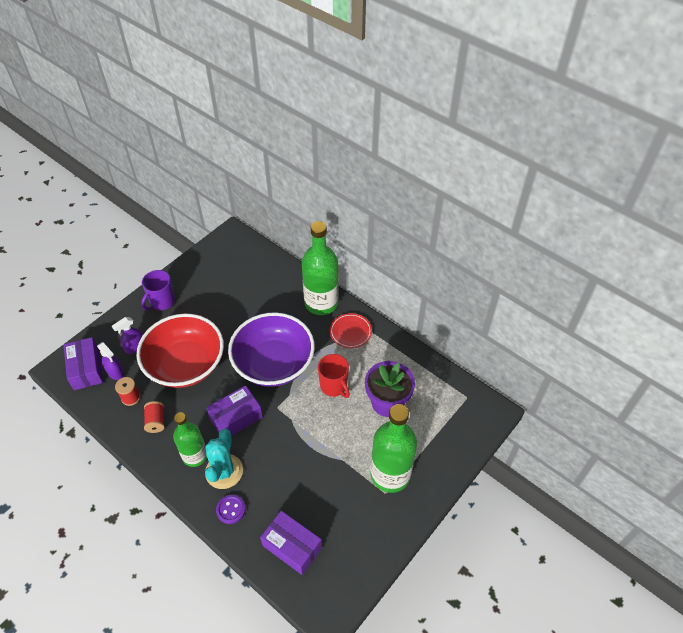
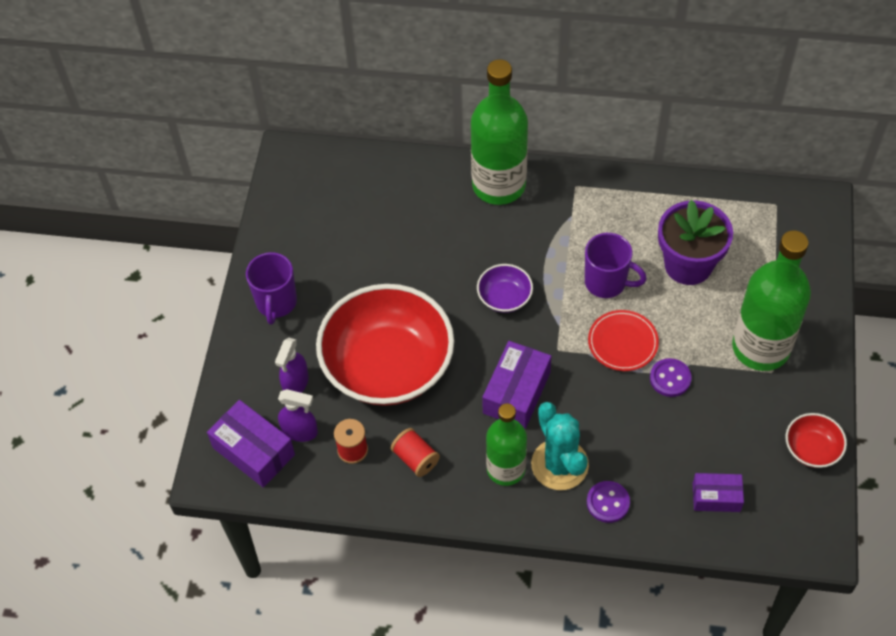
camera: 30 degrees left, 5 degrees up
(273, 363) = (504, 297): purple bowl -> purple bowl, size x0.43
(292, 546) = (716, 497): purple box -> purple box, size x0.64
(324, 461) = (670, 378): none -> purple button
(334, 386) = (606, 282): red mug -> purple mug
(350, 332) = (569, 202): red plate -> red plate (623, 342)
(371, 554) = (812, 449): none -> red bowl

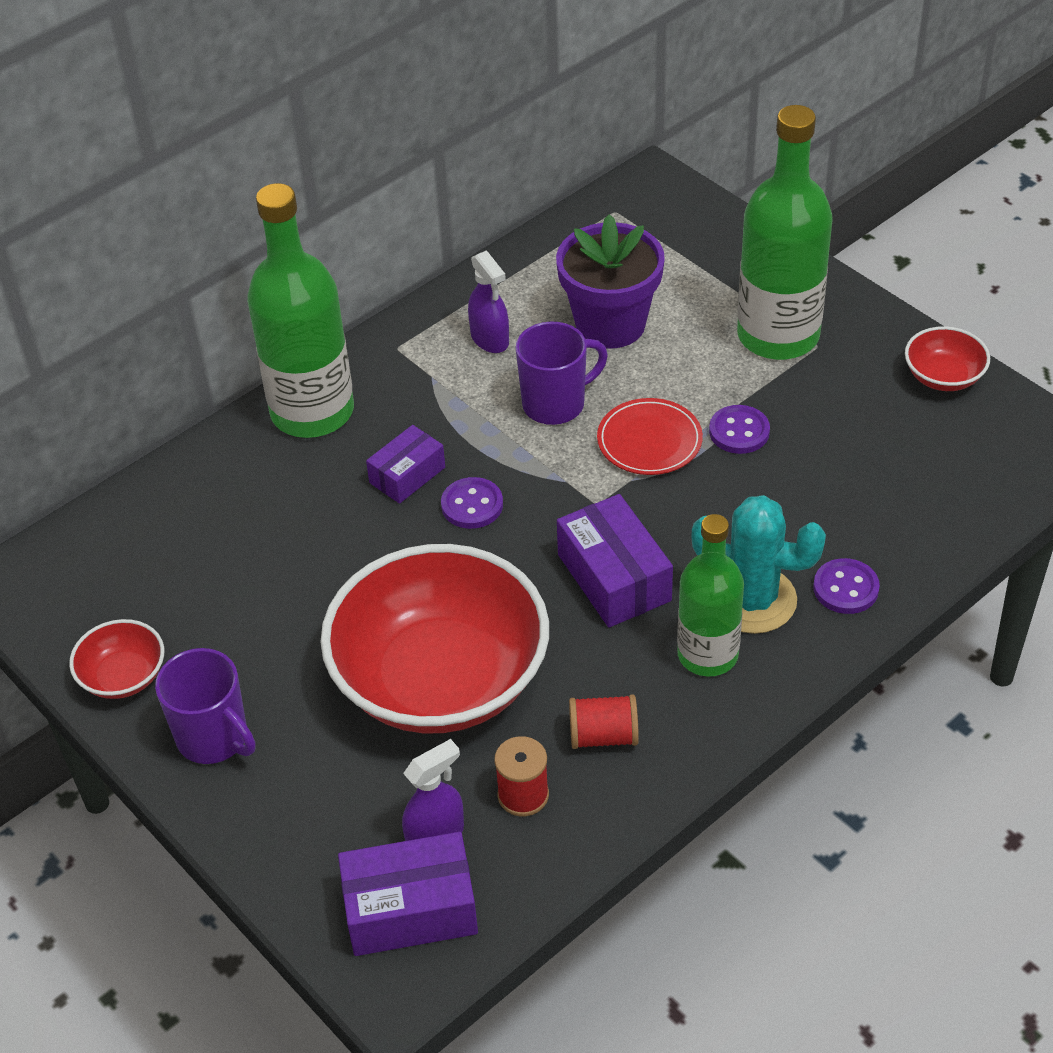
camera: 50 degrees left, 10 degrees down
(278, 241) = (123, 676): none -> red bowl
(295, 383) = (359, 795): purple spray bottle -> purple spray bottle (490, 339)
(504, 297) = (472, 505): purple bowl -> purple button
(716, 497) = (928, 490): purple box -> purple box (407, 475)

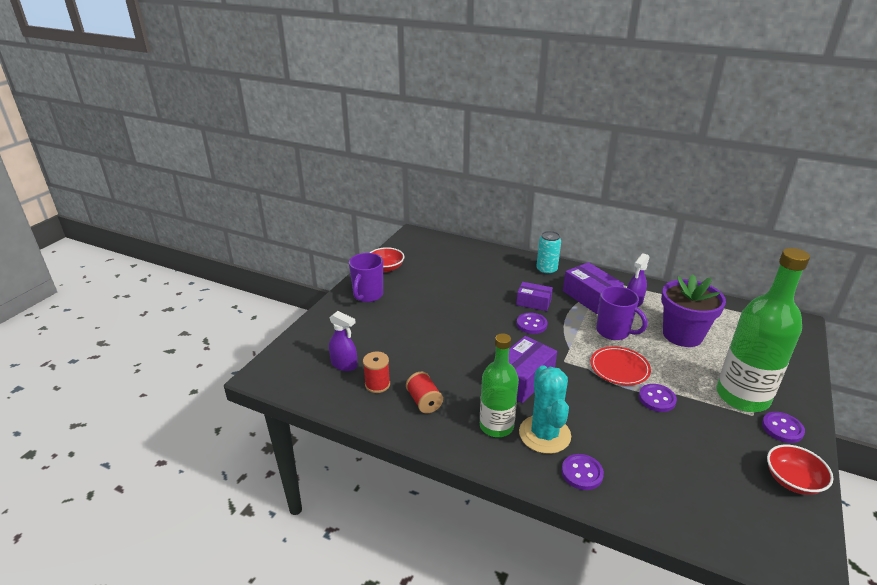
camera: 65 degrees right, 15 degrees down
(312, 411) = (546, 270): green bottle -> turquoise can
(410, 910) = (304, 368): purple box -> purple box (590, 297)
(440, 679) = (428, 342): red bowl -> none
(855, 332) = (782, 428): none -> purple button

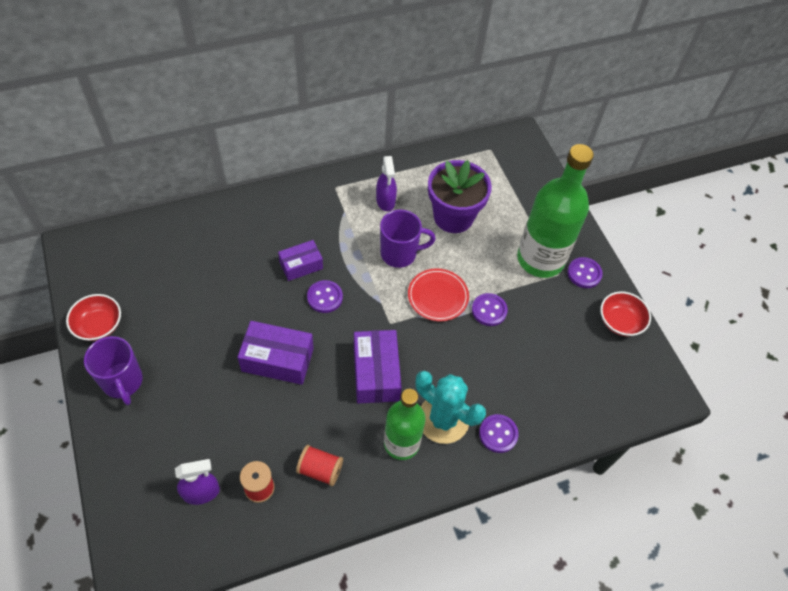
camera: 50 degrees left, 25 degrees up
(546, 270) = (273, 208): turquoise can -> none
(590, 297) = (345, 220): purple box -> purple box (277, 360)

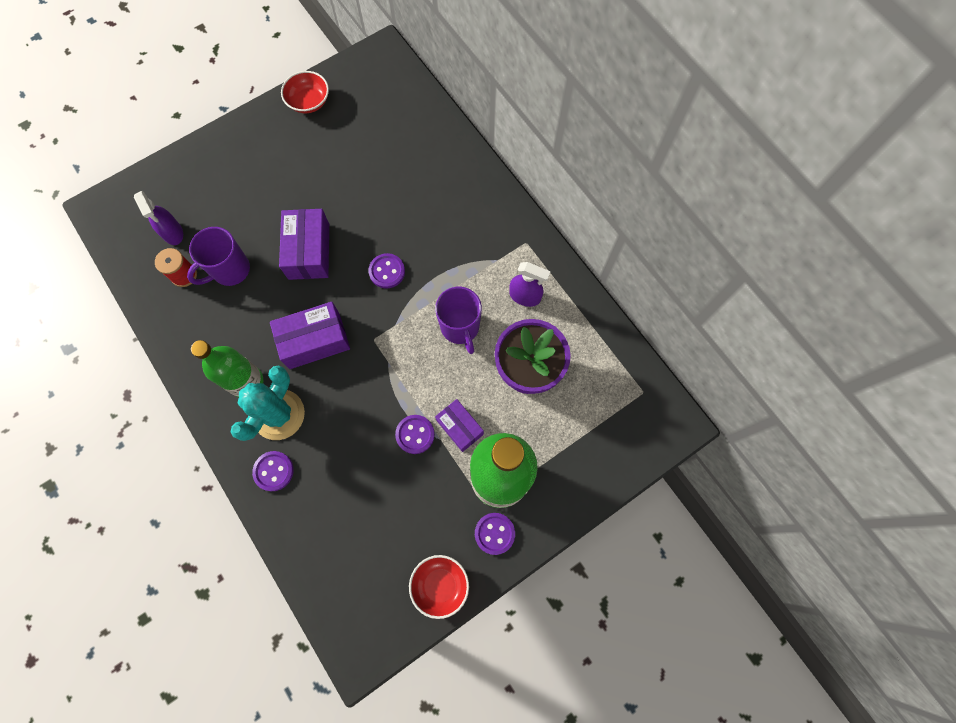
camera: 80 degrees right, 15 degrees up
(123, 382) = (259, 140): purple mug -> purple mug (230, 270)
(301, 265) = (418, 240): purple box -> purple box (459, 427)
(320, 470) = (208, 319): red spool -> none
(385, 201) = (525, 296): purple spray bottle -> purple spray bottle turned 135 degrees counterclockwise
(438, 296) = (418, 378): red plate -> none

